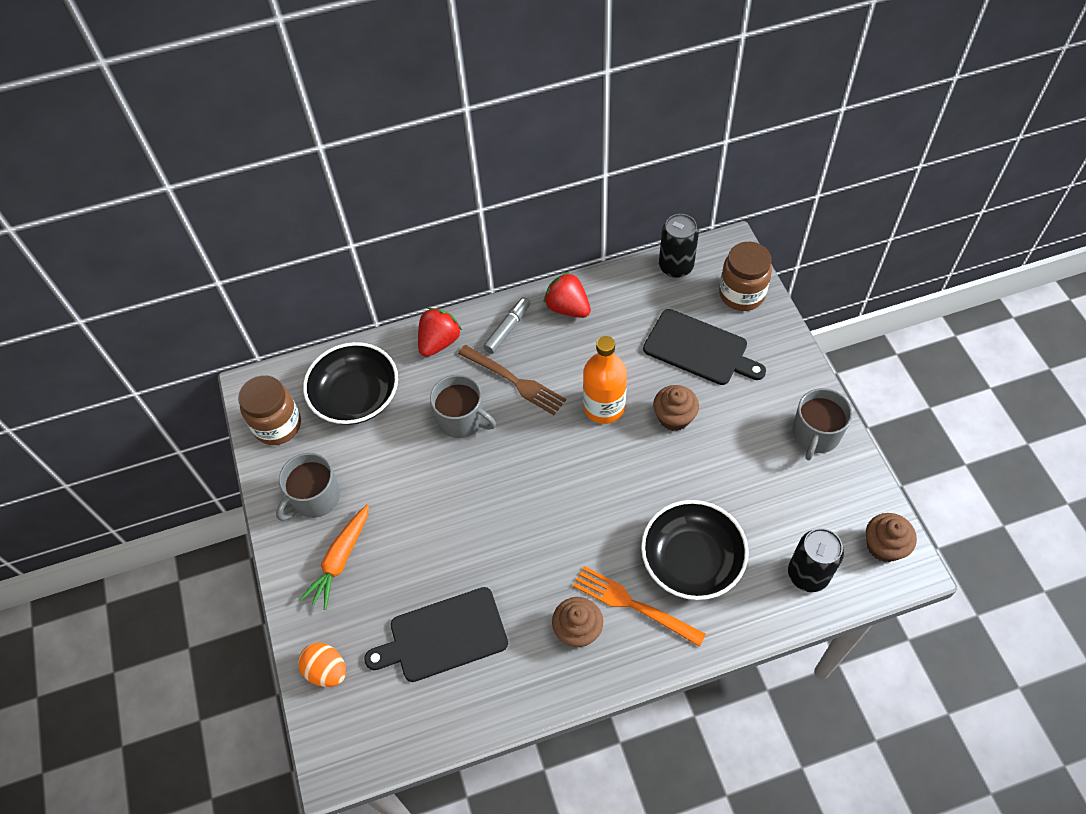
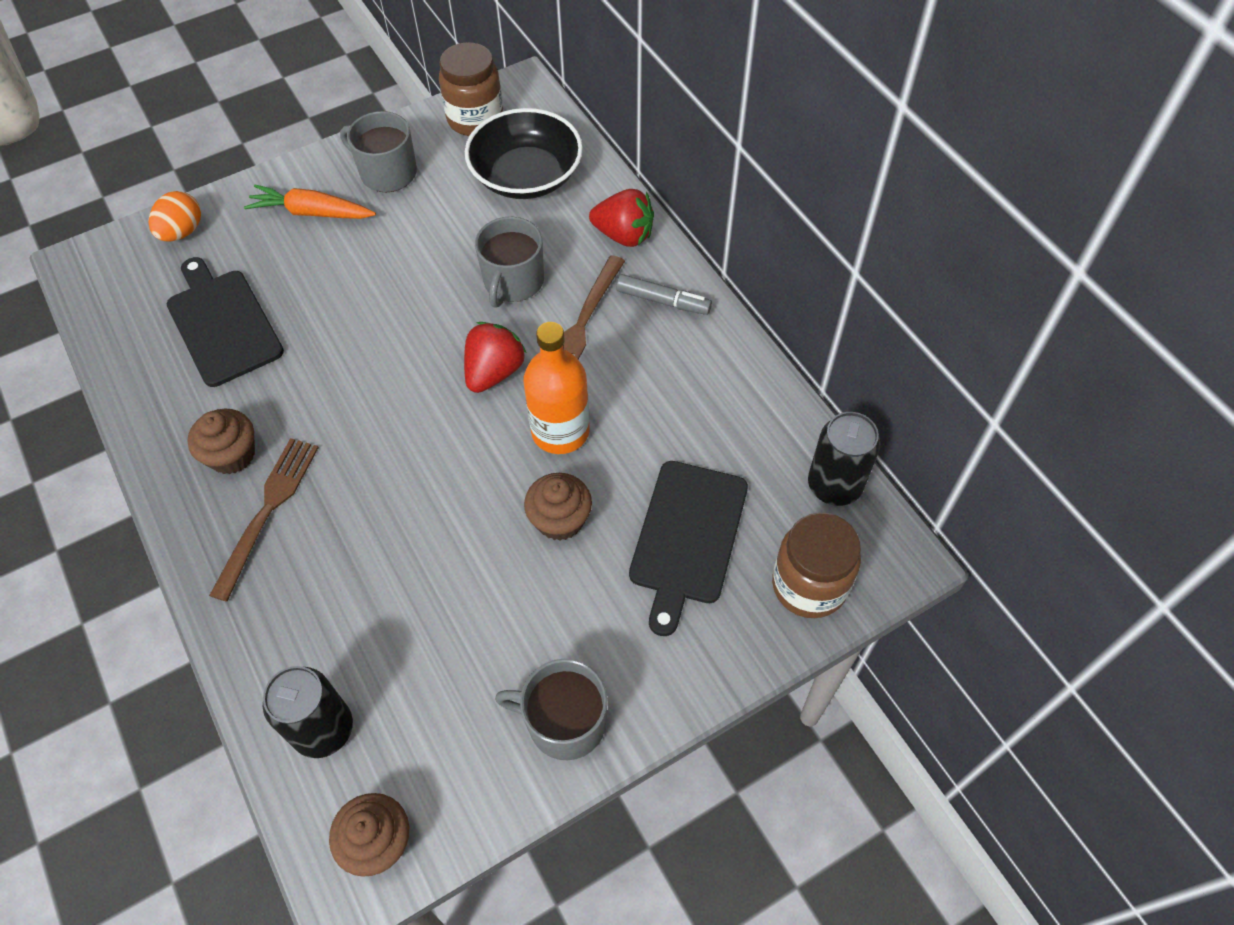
camera: 75 degrees right, 0 degrees up
(567, 308) = (716, 361): red strawberry -> red strawberry (494, 372)
(632, 604) = (268, 509): orange fork -> brown fork
(691, 560) = (335, 571): black bowl -> none

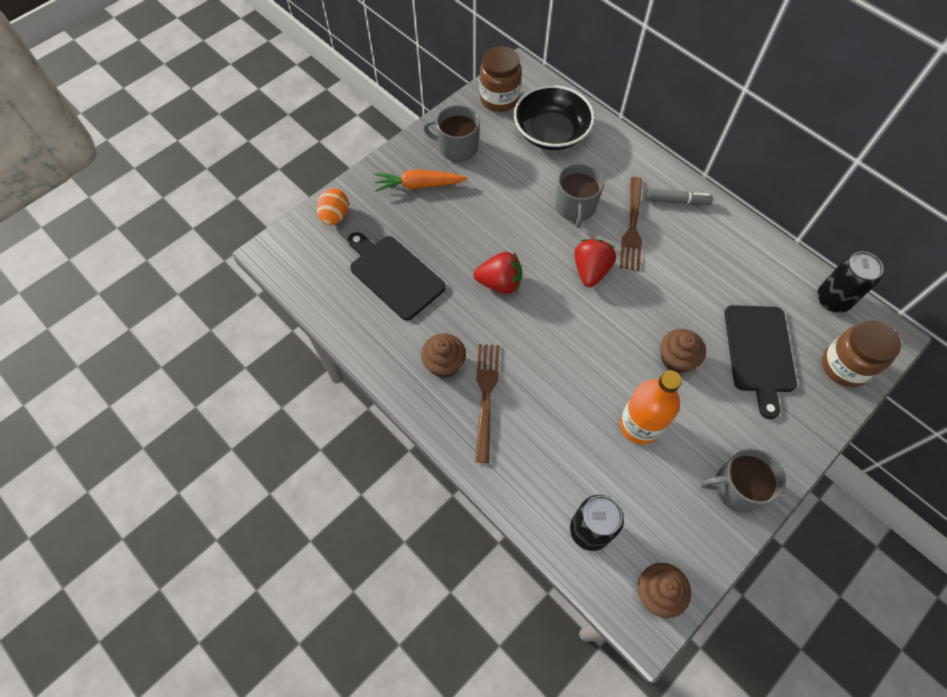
camera: 15 degrees left, 5 degrees up
(560, 431) = (650, 301): orange bottle -> orange bottle (640, 425)
(624, 235) = (632, 161): red strawberry -> red strawberry (499, 283)

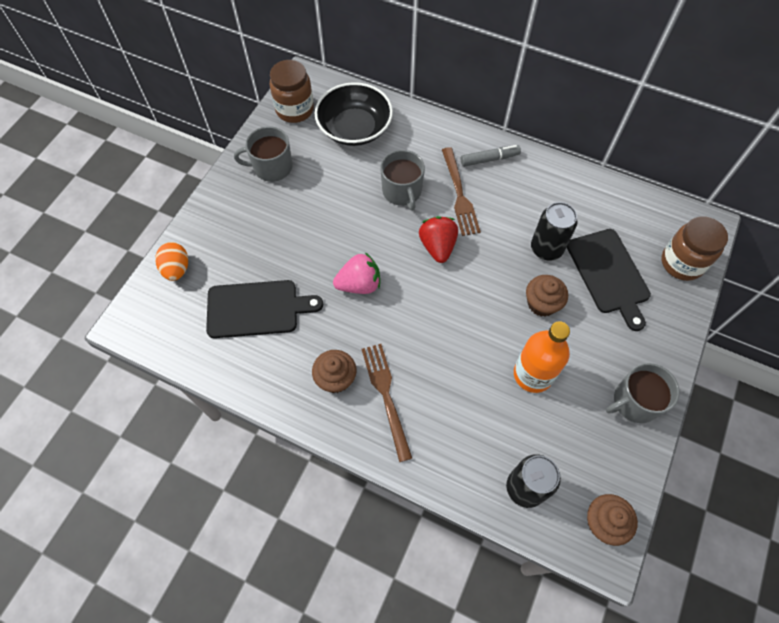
camera: 20 degrees left, 0 degrees up
(394, 275) = (256, 308): black cutting board -> black cutting board turned 150 degrees clockwise
(419, 185) = (248, 214): orange carrot -> none
(499, 283) = (359, 284): red strawberry -> pink strawberry
(832, 299) = (651, 207): black can -> black can (546, 248)

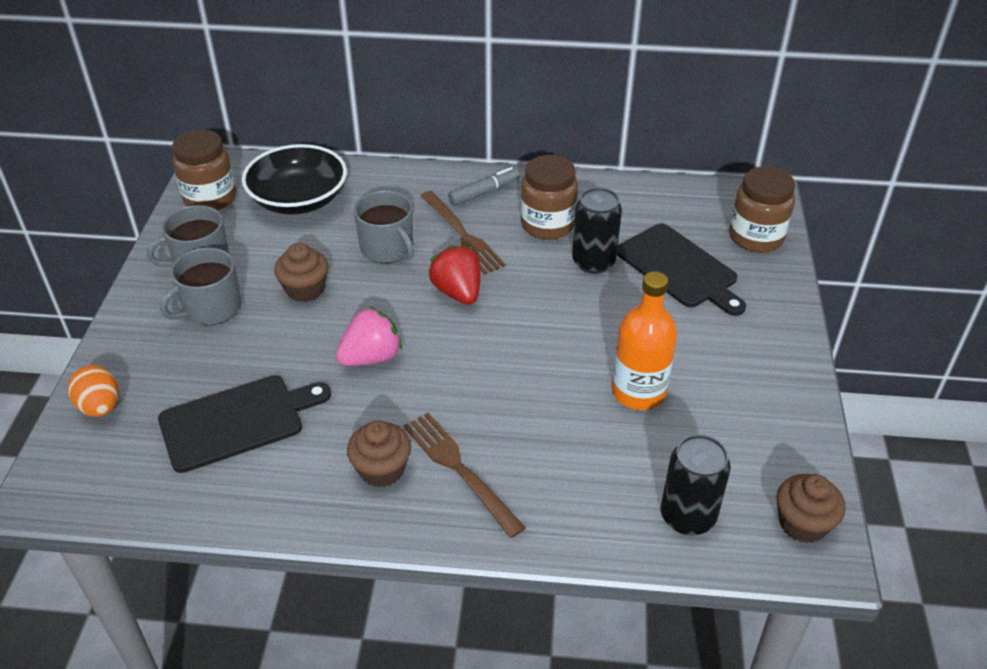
camera: 20 degrees left, 20 degrees down
(525, 203) = (547, 225): none -> brown jar
(542, 303) = (614, 317): brown cupcake -> brown cupcake (305, 289)
(635, 401) = (774, 385): grey mug -> grey mug (211, 308)

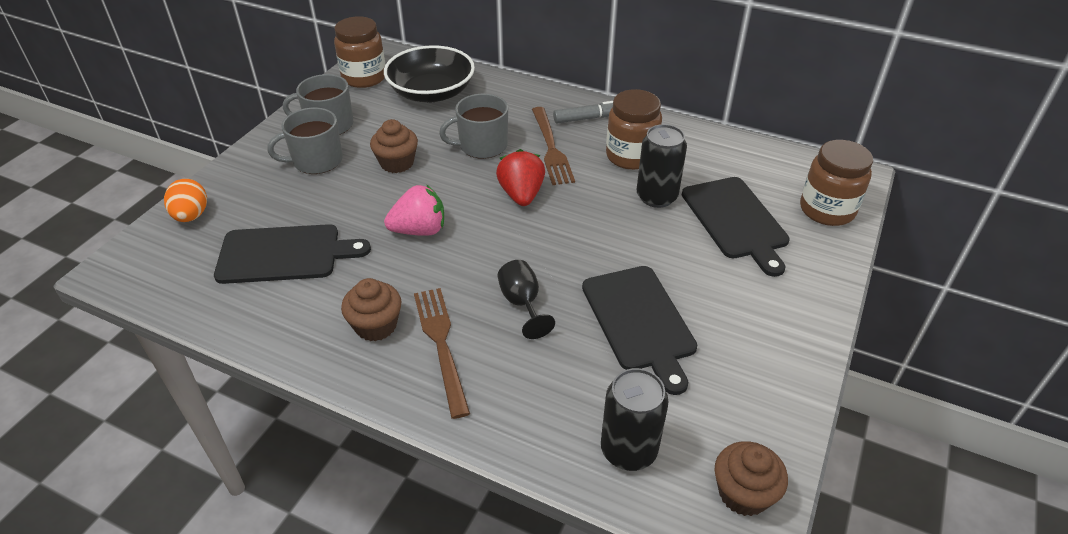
camera: 20 degrees right, 0 degrees up
(387, 248) = (482, 145): grey mug -> grey mug turned 90 degrees clockwise
(518, 405) = (522, 303): none -> black goblet
(638, 392) = (640, 321): orange bottle -> black cutting board

